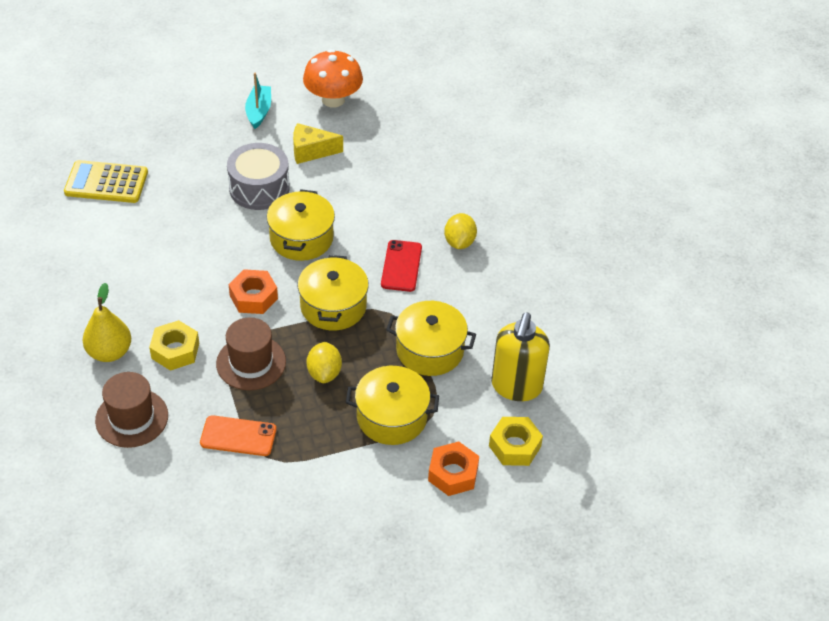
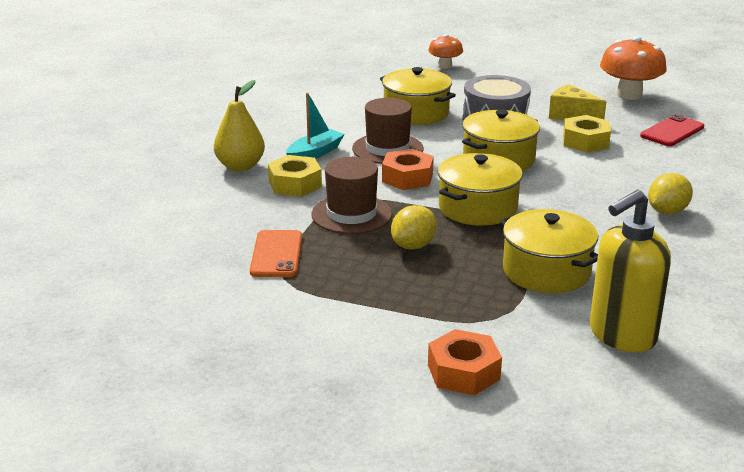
camera: 40 degrees right, 20 degrees down
(106, 183) = (367, 83): yellow calculator -> none
(132, 418) = (203, 208): brown hat -> brown hat (387, 149)
(151, 123) = (445, 66): none -> orange mushroom
(238, 436) = (276, 254): orange phone -> orange phone turned 45 degrees clockwise
(259, 111) = (548, 83): turquoise boat -> turquoise boat (315, 153)
(391, 417) = (445, 301): yellow pot -> yellow pot (416, 113)
(401, 266) = (582, 206): red phone -> red phone (672, 131)
(514, 446) = (566, 382): yellow nut -> yellow nut (585, 141)

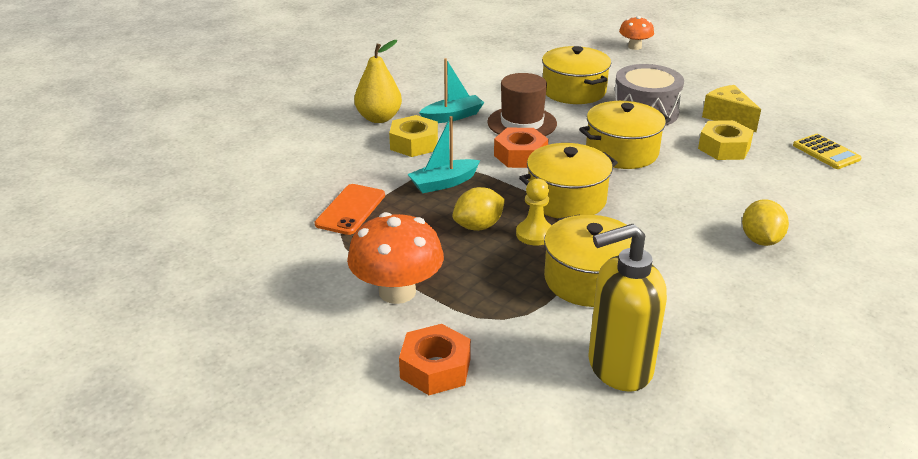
camera: 20 degrees right, 5 degrees up
(351, 214) = (443, 183): brown hat -> turquoise boat
(470, 243) = (534, 234): none -> yellow pawn
(629, 95) = (805, 104): orange mushroom -> orange mushroom (397, 291)
(667, 211) = (760, 240): yellow lemon -> yellow lemon turned 60 degrees counterclockwise
(672, 131) = (826, 152): red phone -> yellow calculator

